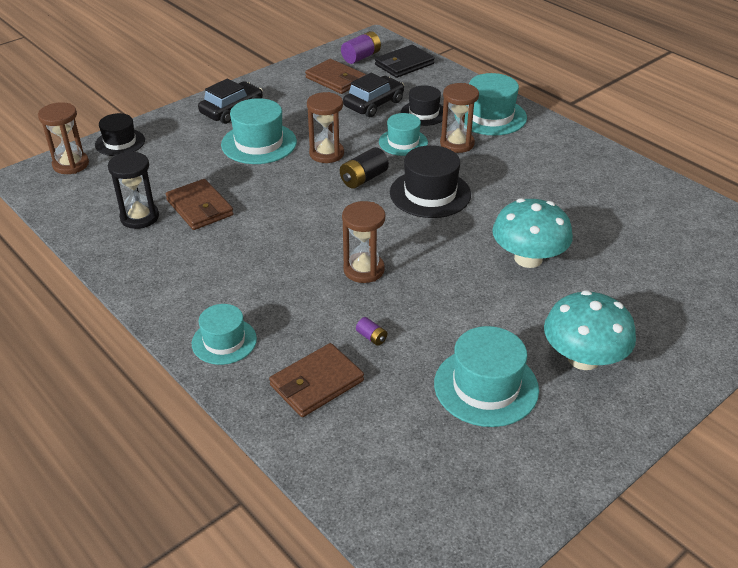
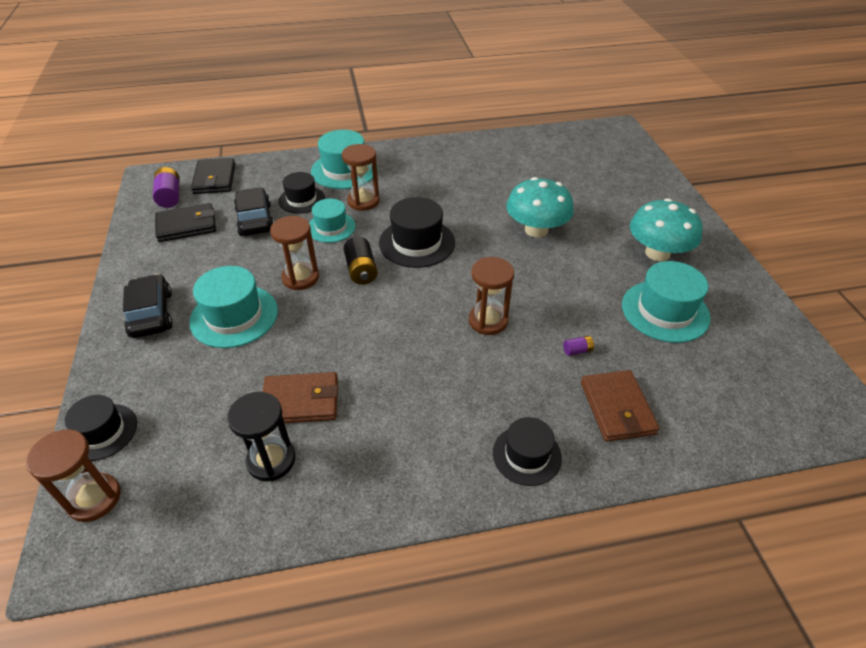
camera: 60 degrees left, 5 degrees up
(224, 341) = (526, 455): turquoise hat -> black hat
(336, 79) = (187, 225): brown wallet -> black wallet

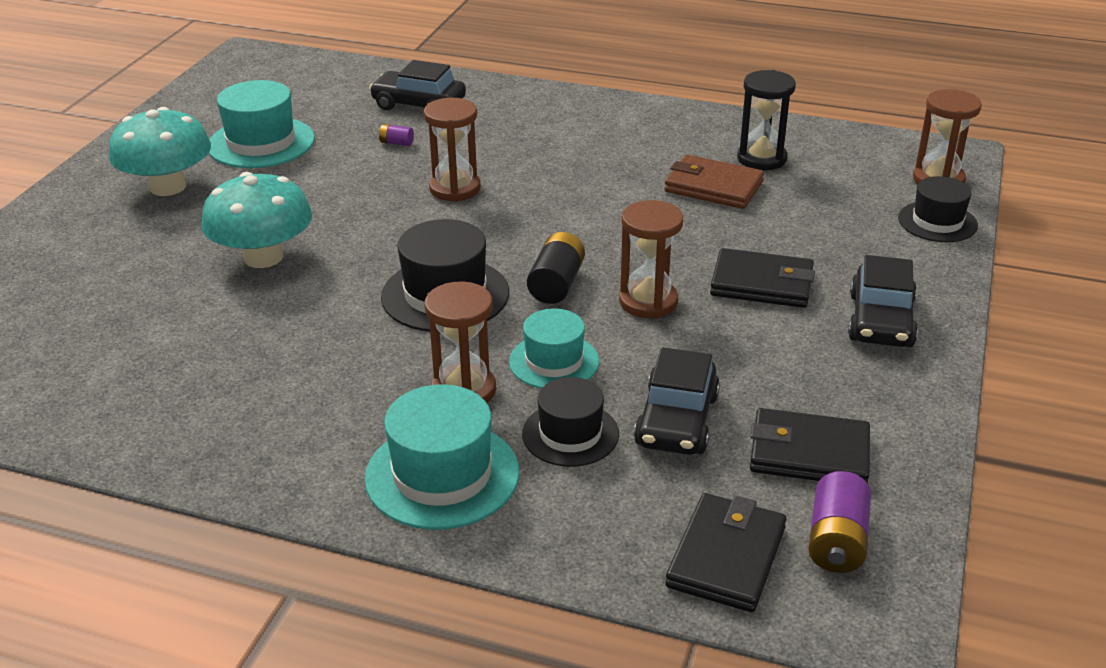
camera: 150 degrees left, 10 degrees down
(234, 316) = (762, 283): turquoise hat -> black wallet
(526, 455) = (531, 104): black hat -> none
(617, 408) = (419, 105): brown wallet -> black car

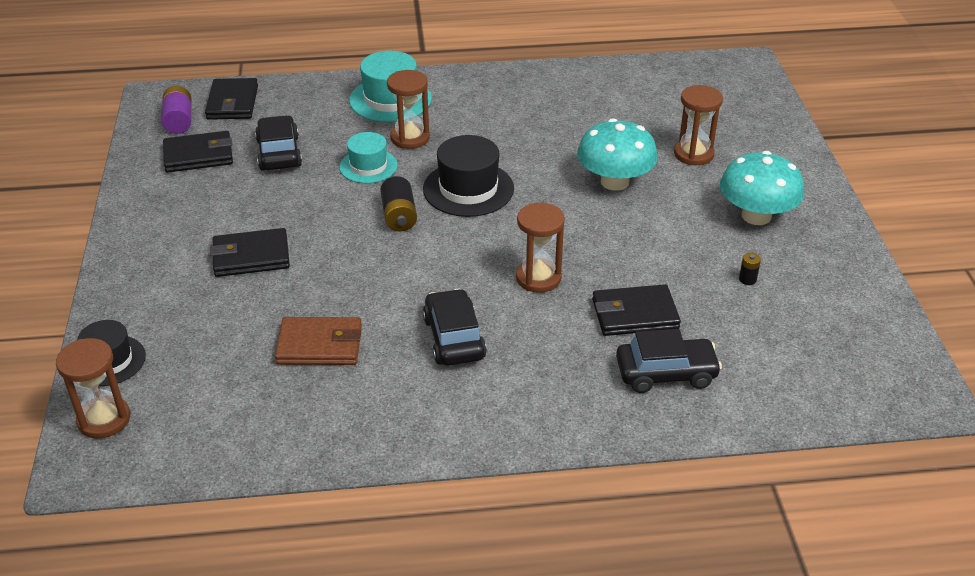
camera: 155 degrees right, 5 degrees up
(261, 143) = (747, 279): turquoise hat -> black battery
(396, 143) = (634, 314): purple battery -> black wallet
(570, 434) = (335, 132): black hat -> none
(648, 302) = (328, 220): brown hourglass -> brown hourglass (693, 154)
(761, 159) = (285, 398): black hourglass -> none
(880, 320) = (159, 249): black car -> black car (454, 338)

